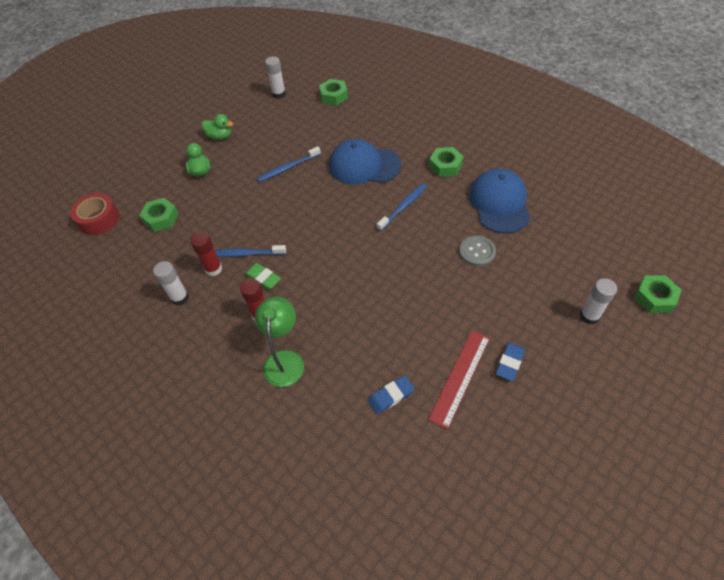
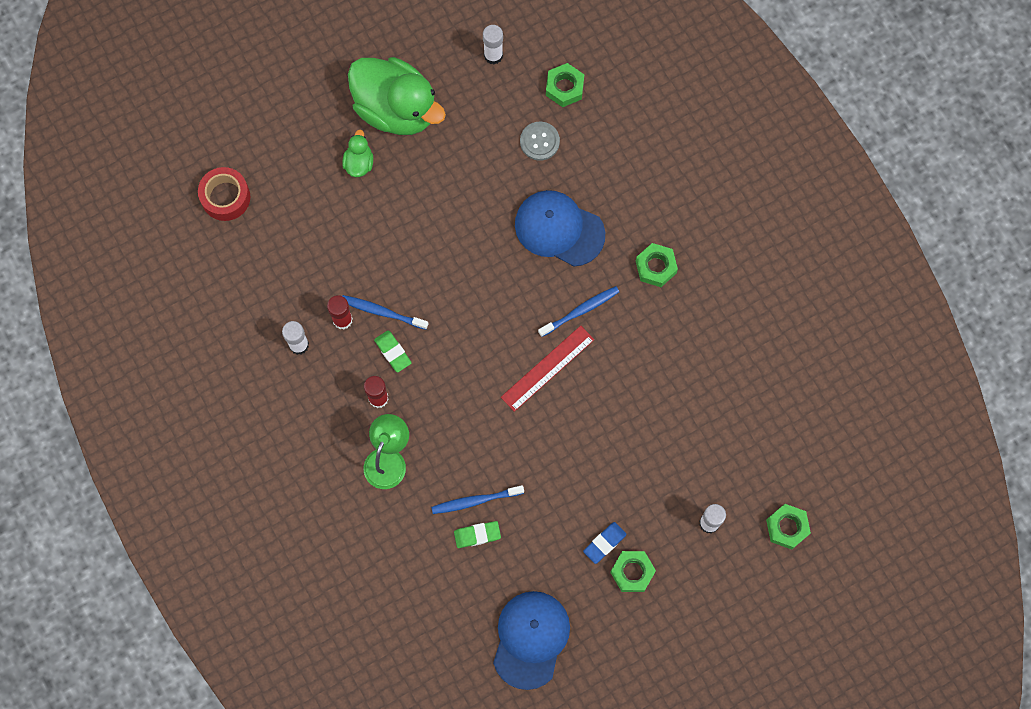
camera: 15 degrees right, 20 degrees up
(161, 218) = (298, 223): green nut -> green nut (632, 572)
(220, 136) = (396, 109): green duck -> green duck, size x2.37
(288, 168) = (466, 197): blue toothbrush -> blue toothbrush (475, 501)
(391, 396) = (477, 535): blue eraser -> green eraser
(460, 377) = (550, 540): red ruler -> red ruler (547, 368)
(477, 252) = (634, 404): grey button -> grey button (539, 141)
(499, 203) = (691, 347): blue cap -> blue cap (531, 639)

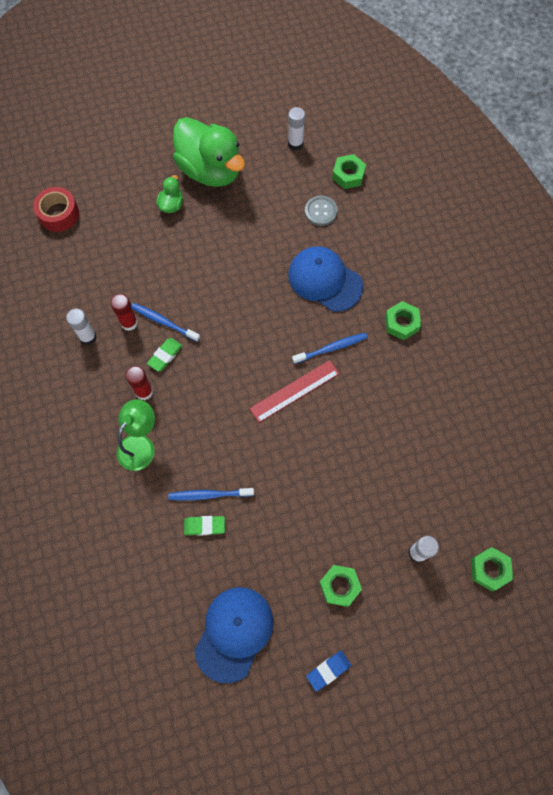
camera: 10 degrees right, 5 degrees down
(393, 352) = (165, 356): green eraser -> green eraser turned 60 degrees clockwise
(604, 543) = (318, 554): blue eraser -> blue eraser (328, 670)

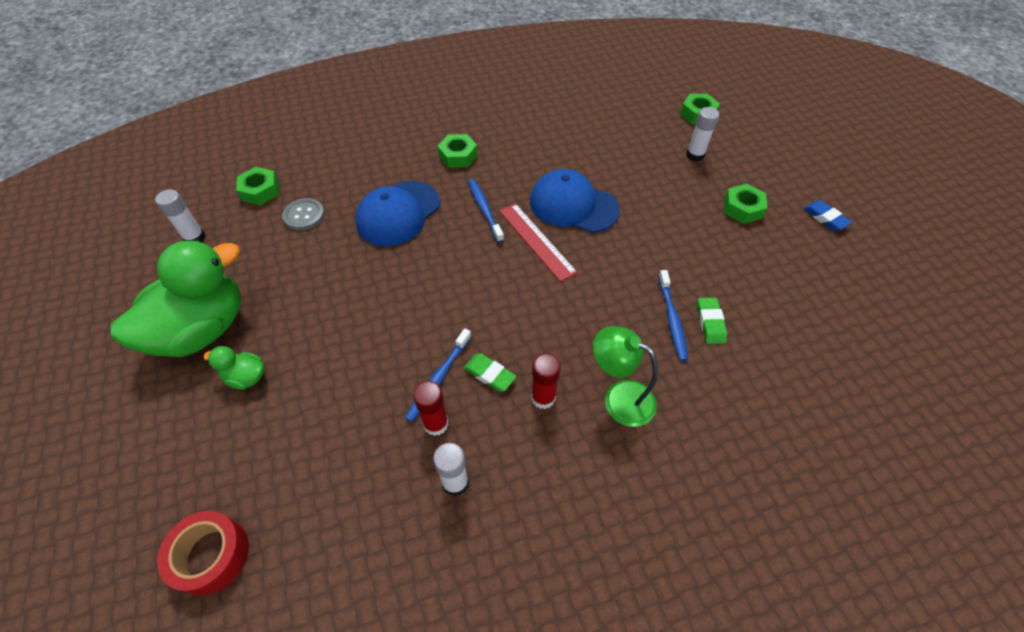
camera: 90 degrees left, 15 degrees down
(234, 633) = (819, 292): blue cap -> blue cap (573, 205)

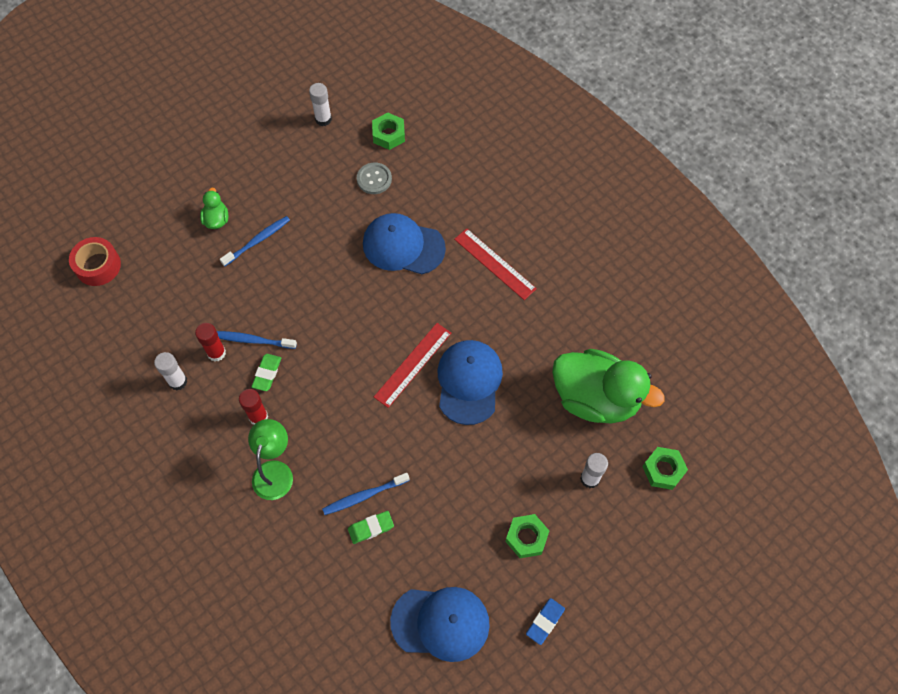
camera: 70 degrees right, 10 degrees up
(202, 330) = (244, 172): green duck -> green duck (596, 398)
(458, 156) = (495, 263): green nut -> red ruler
(484, 209) = (434, 311): blue toothbrush -> blue toothbrush (257, 241)
(821, 292) = (440, 623): none -> blue cap

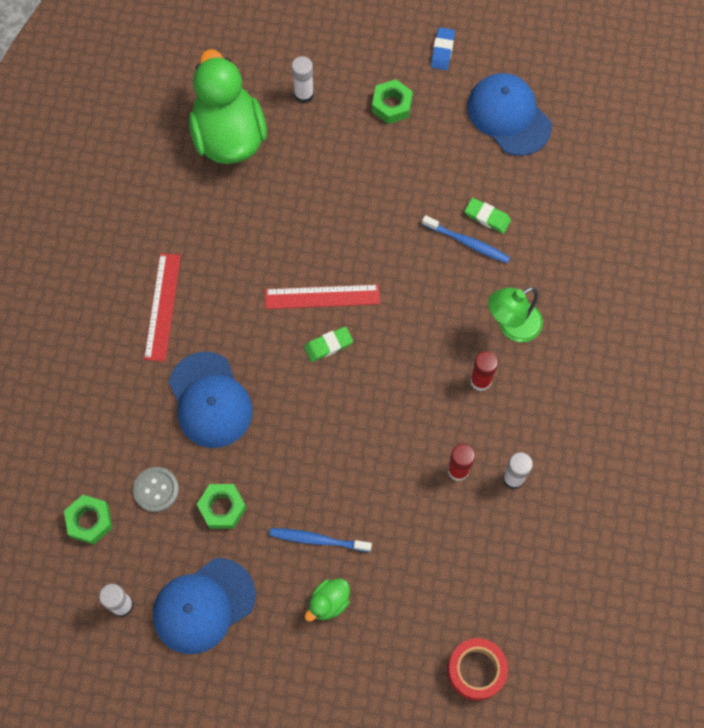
camera: 130 degrees left, 5 degrees up
(253, 340) = (419, 450): blue toothbrush -> none
(267, 373) = (437, 409): green eraser -> green eraser (328, 345)
(469, 382) = (299, 240): blue cap -> blue cap (203, 606)
(545, 622) = (442, 51): blue eraser -> blue eraser turned 75 degrees counterclockwise
(663, 470) = (250, 50): green nut -> green nut (222, 508)

